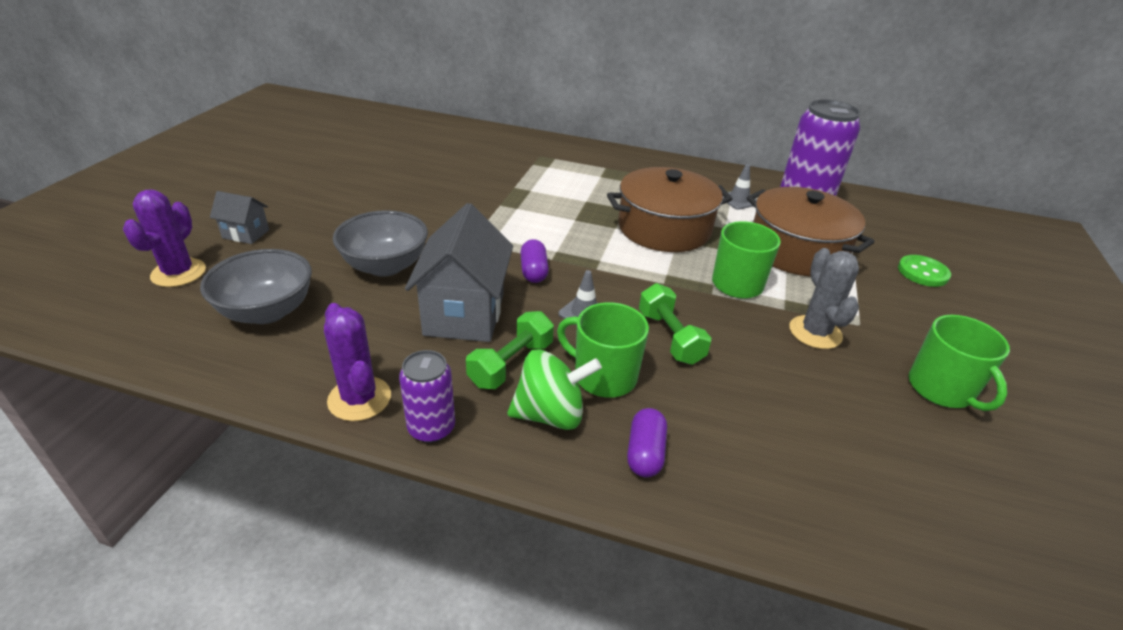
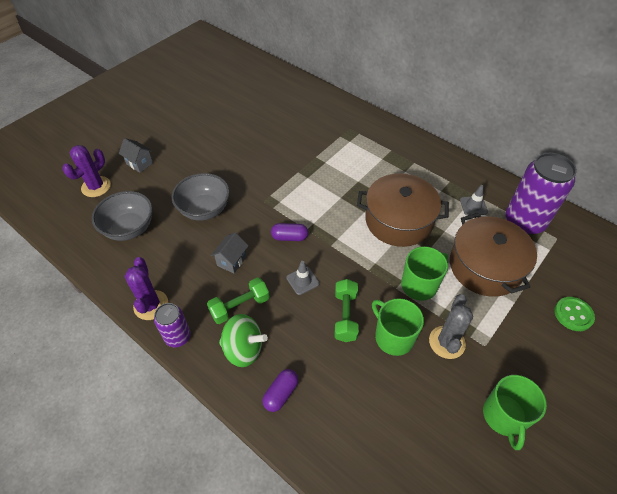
camera: 25 degrees right, 15 degrees up
(464, 314) = (232, 261): grey house -> grey house, size x0.50
(533, 271) = (289, 237): purple capsule -> purple capsule turned 75 degrees clockwise
(603, 376) = (287, 332): green mug -> green mug (393, 337)

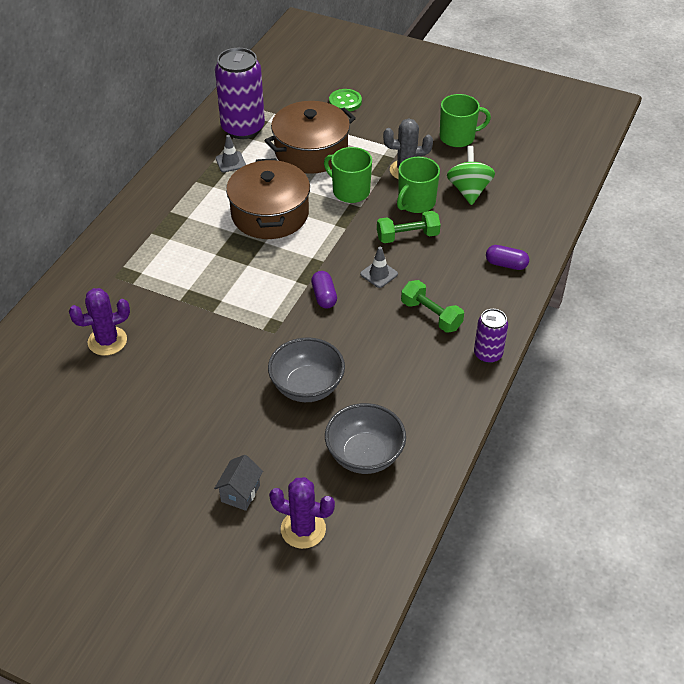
camera: 105 degrees left, 5 degrees down
(151, 305) = (462, 390): purple cactus -> purple cactus (107, 341)
(232, 261) = (376, 338): grey house -> none
(243, 349) = (476, 300): green spinning top -> green spinning top (469, 190)

